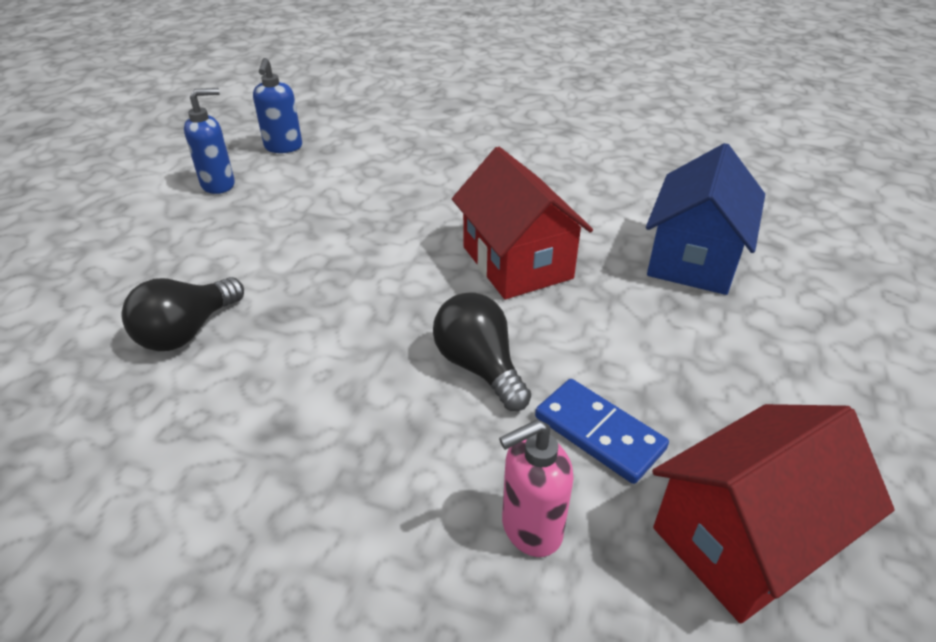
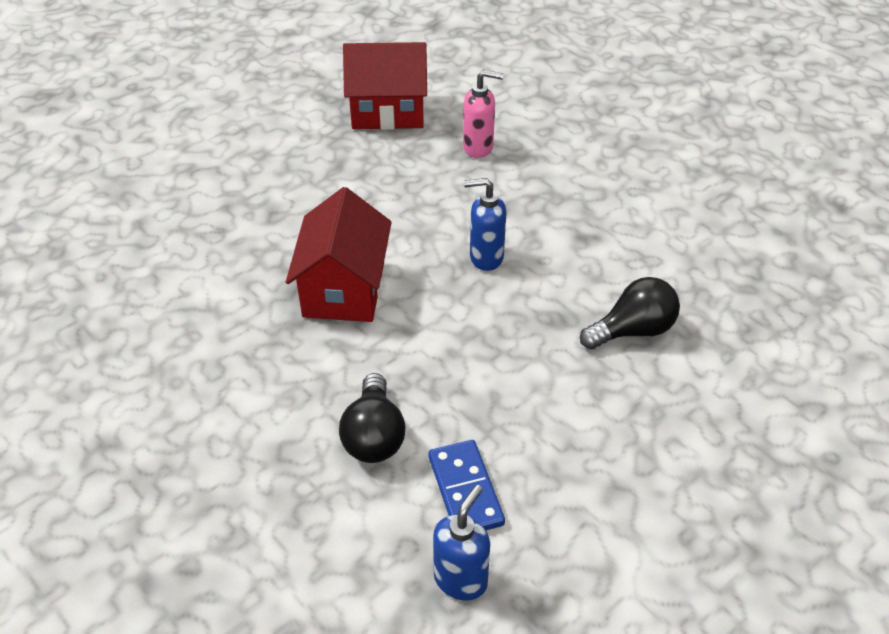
camera: 150 degrees left, 5 degrees up
(219, 184) = (566, 528): blue soap dispenser -> blue soap dispenser (485, 257)
(479, 366) = (441, 225): black light bulb -> black light bulb (374, 436)
(599, 433) = (406, 168): blue domino -> blue domino (465, 490)
(693, 259) = (213, 237): blue house -> none

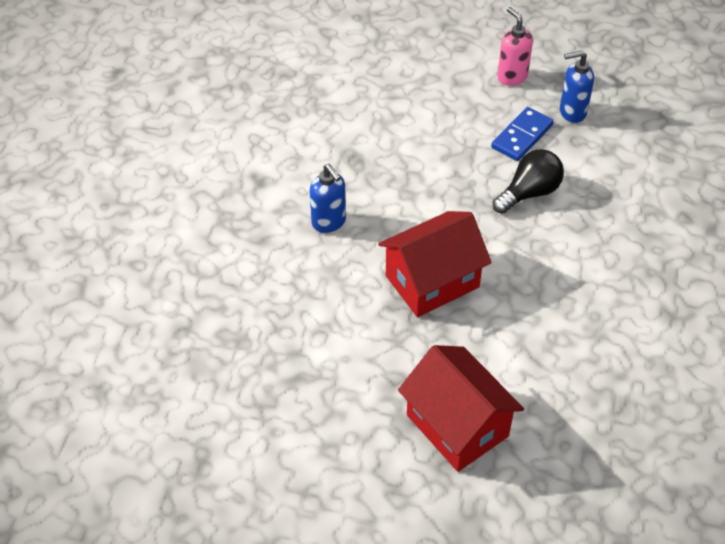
camera: 125 degrees left, 5 degrees up
(388, 111) = (191, 392): red house -> red house (457, 425)
(478, 147) = (197, 296): pink soap dispenser -> pink soap dispenser (512, 77)
(632, 330) = (333, 121): black light bulb -> none

